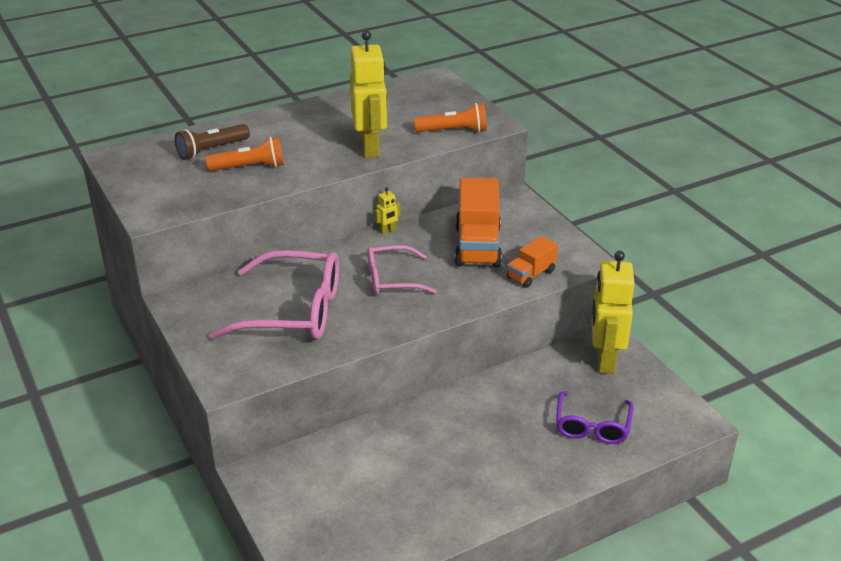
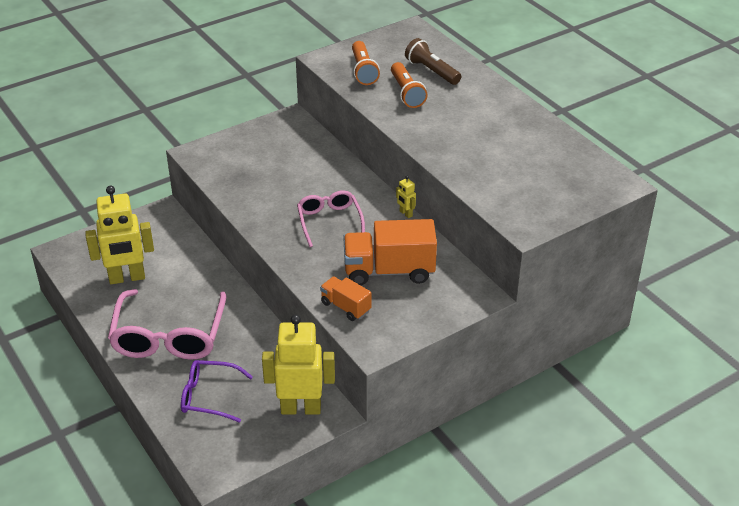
camera: 85 degrees right, 5 degrees up
(293, 311) = (281, 173): pink glasses -> pink glasses (169, 336)
(370, 148) = (455, 153): yellow robot -> yellow robot (127, 278)
(453, 131) = (503, 201): orange flashlight -> orange flashlight (363, 71)

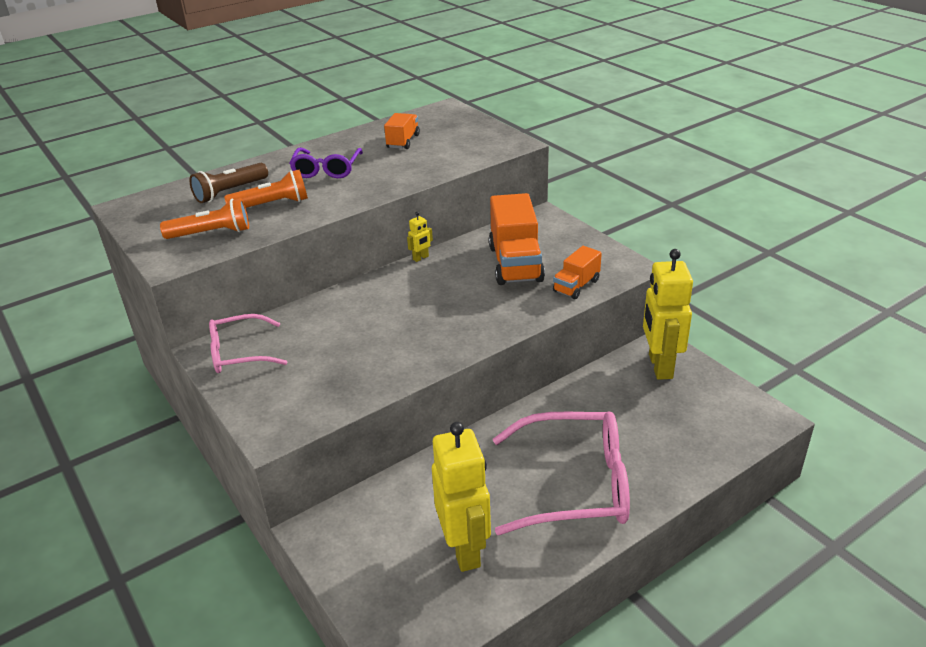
camera: 90 degrees left, 5 degrees down
(209, 396) = (665, 435): purple glasses -> purple glasses (326, 169)
(329, 222) = (435, 305): pink glasses -> pink glasses (240, 353)
(531, 156) = (403, 141): none -> orange truck

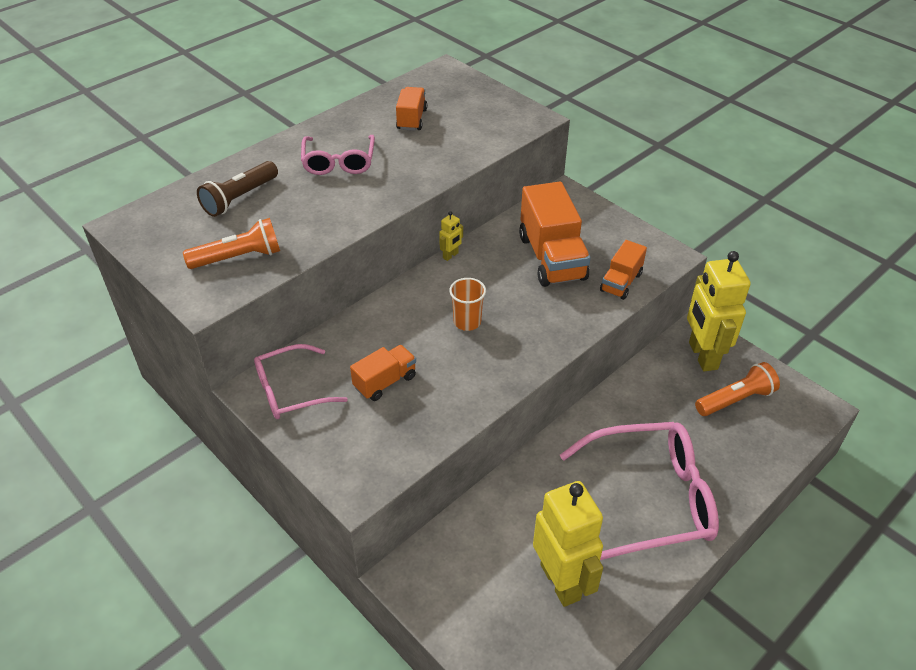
camera: 10 degrees left, 10 degrees up
(272, 204) = (294, 214): orange flashlight -> orange flashlight (735, 399)
(326, 169) = (339, 162): purple glasses -> pink glasses
(327, 351) = (385, 382): none -> orange truck
(419, 309) = (467, 322): none -> orange cup

